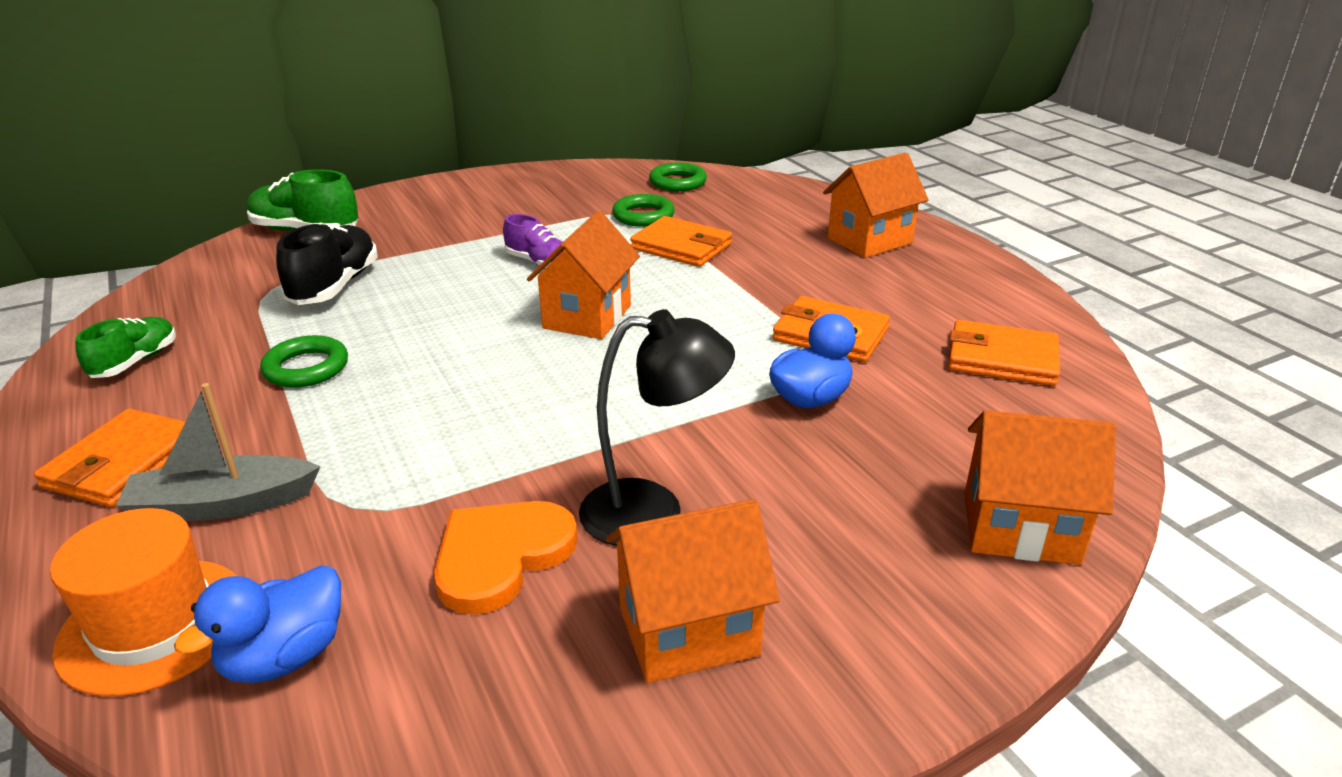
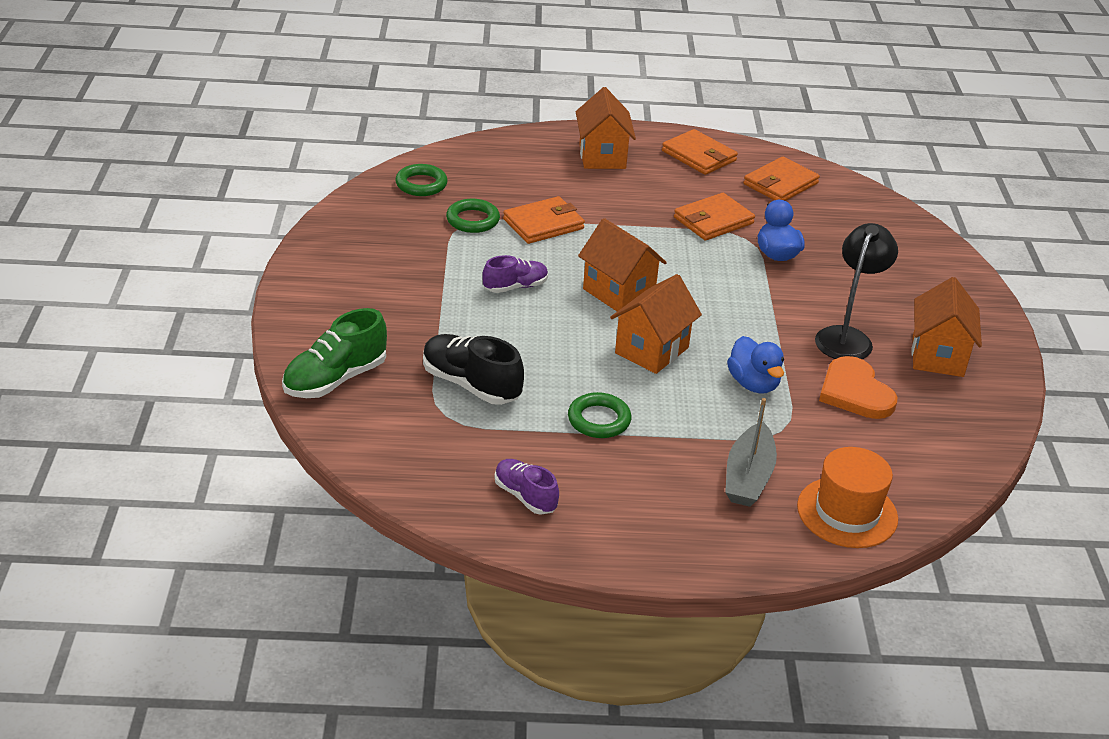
camera: 65 degrees left, 5 degrees up
(124, 463) = (673, 512): orange wallet -> orange wallet (699, 156)
(135, 362) = (525, 496): green shoe -> purple shoe
(285, 657) = (894, 473): blue duck -> blue duck (753, 384)
(1020, 528) = (919, 247): orange house -> orange house (652, 350)

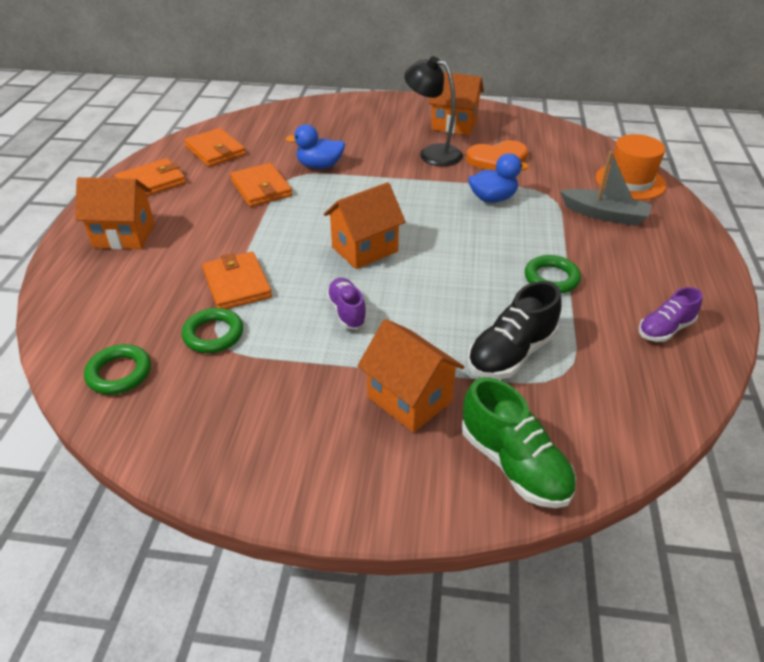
camera: 80 degrees left, 5 degrees up
(652, 350) = (451, 240): orange house -> orange house (409, 399)

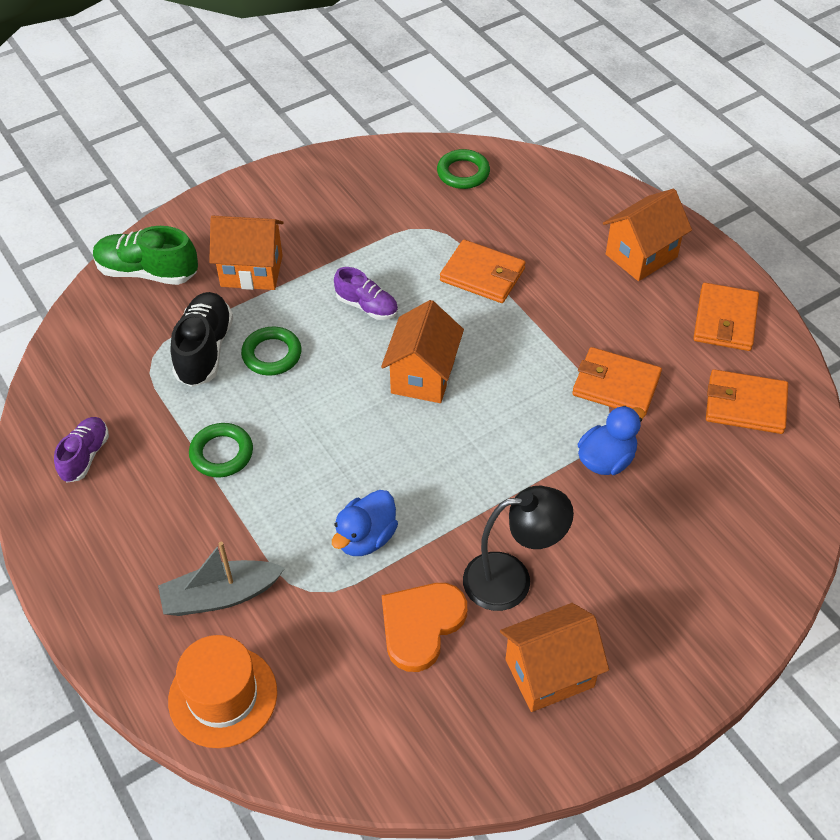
camera: 140 degrees right, 10 degrees up
(213, 334) = (441, 230): green ring -> green ring (272, 354)

